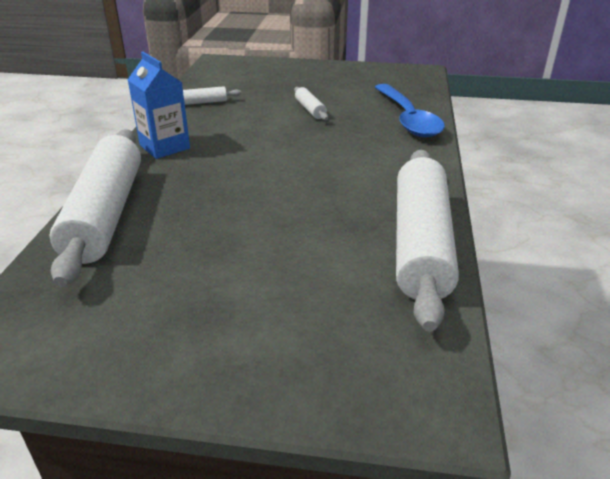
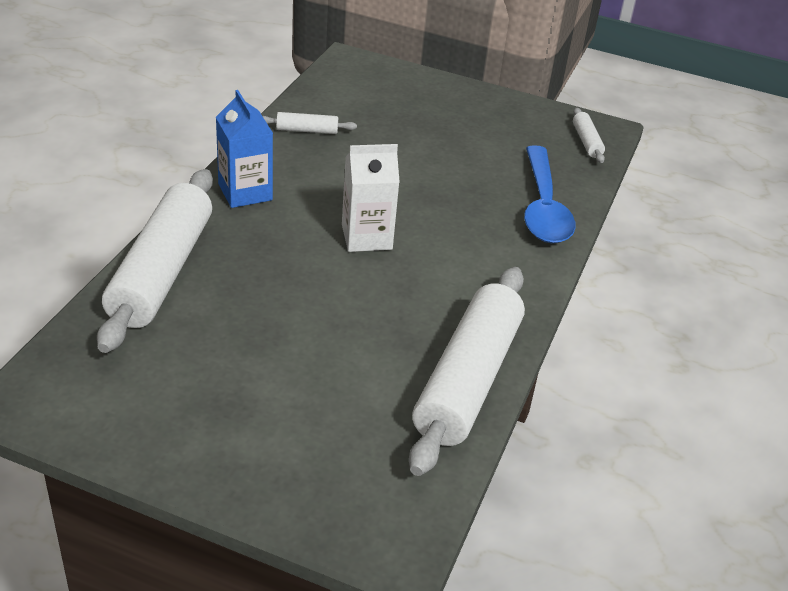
camera: 10 degrees right, 5 degrees up
(280, 159) = (366, 237): none -> white carton
(310, 109) = (432, 168): white rolling pin -> white rolling pin (587, 141)

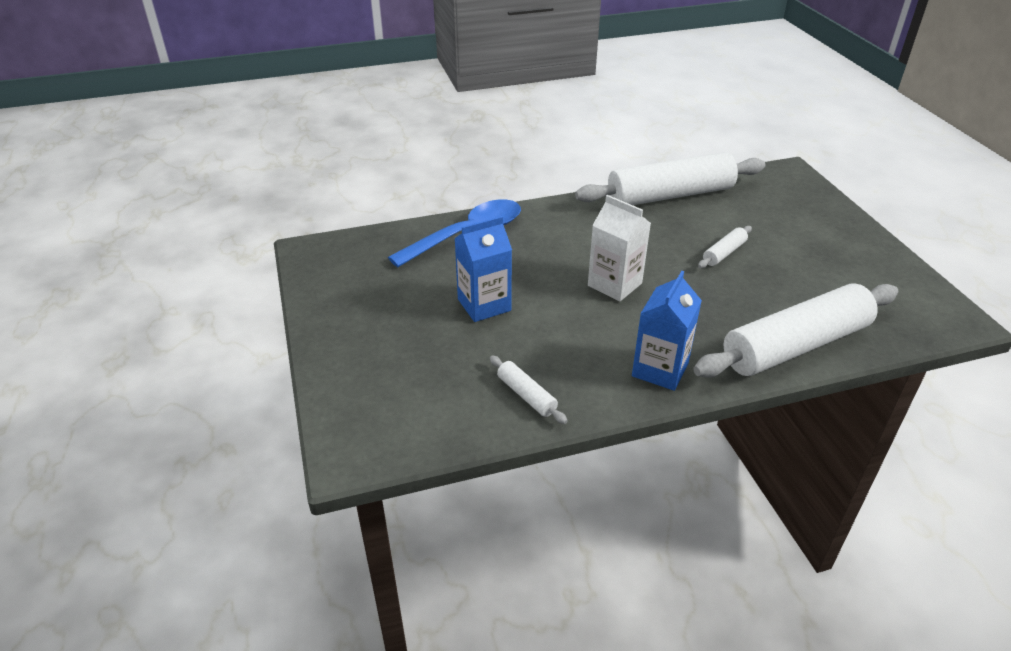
camera: 125 degrees left, 0 degrees up
(427, 164) = (484, 305): none -> blue carton
(587, 141) = (343, 250): white rolling pin -> white rolling pin (724, 253)

